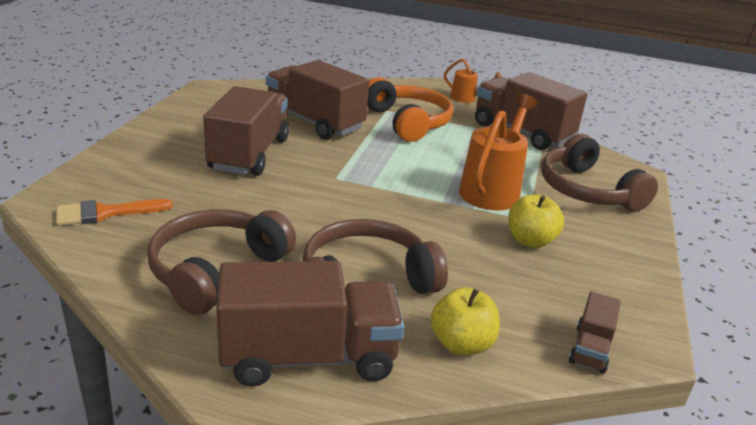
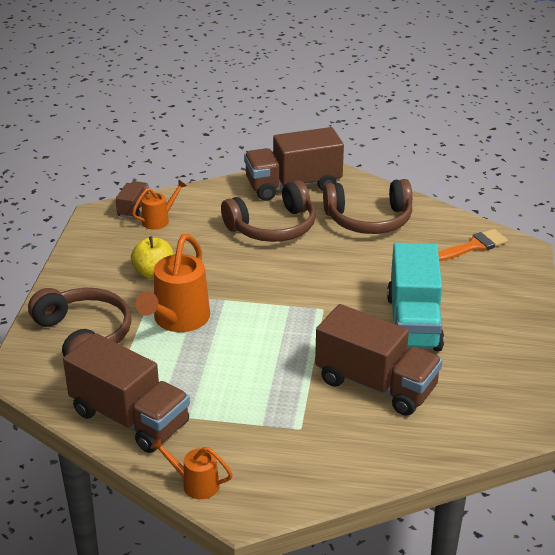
camera: 175 degrees right, 5 degrees up
(217, 271) = (369, 219): brown headphones -> brown headphones turned 60 degrees clockwise
(249, 154) = (413, 322): brown truck -> turquoise truck
(407, 122) = (271, 408): orange headphones -> none
(461, 344) = (210, 201): yellow apple -> none
(541, 319) = (159, 220): none -> orange watering can

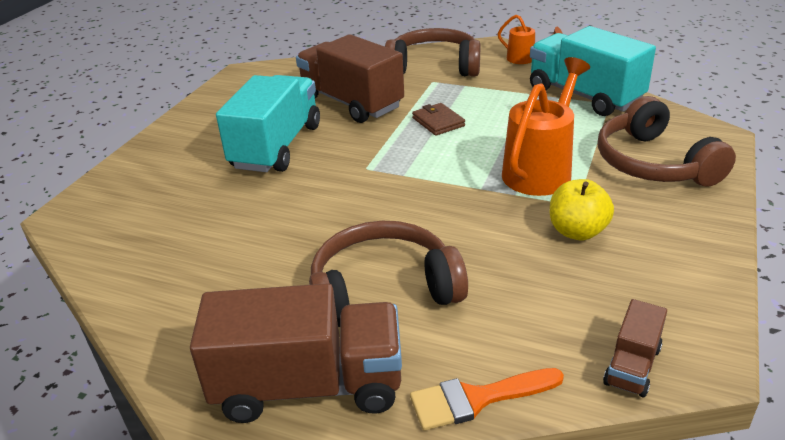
camera: 165 degrees left, 0 degrees up
(130, 418) = (584, 95): brown truck -> turquoise truck
(159, 220) = (578, 330): orange watering can -> none
(277, 366) = (438, 122): none -> brown wallet
(369, 219) = (225, 287): brown headphones -> brown headphones (434, 67)
(474, 246) = (121, 226): orange brush -> orange brush (476, 399)

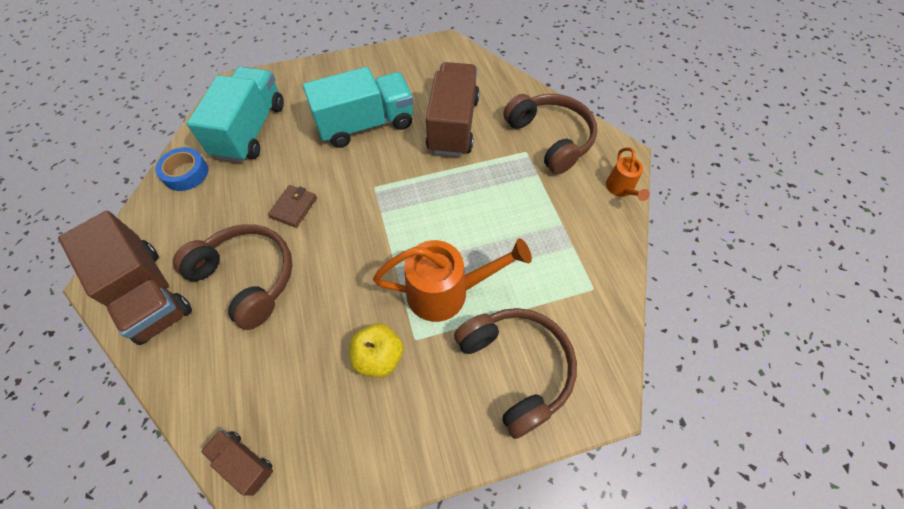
camera: 50 degrees right, 25 degrees up
(152, 295) = (186, 173): none -> blue tape
(438, 122) = (467, 190): brown wallet -> brown wallet (293, 207)
(476, 399) = (173, 384): orange brush -> none
(584, 95) = (592, 264): turquoise truck -> turquoise truck (251, 130)
(632, 366) = (244, 462): brown truck -> brown truck turned 45 degrees clockwise
(654, 163) = (516, 368): brown headphones -> brown headphones turned 120 degrees clockwise

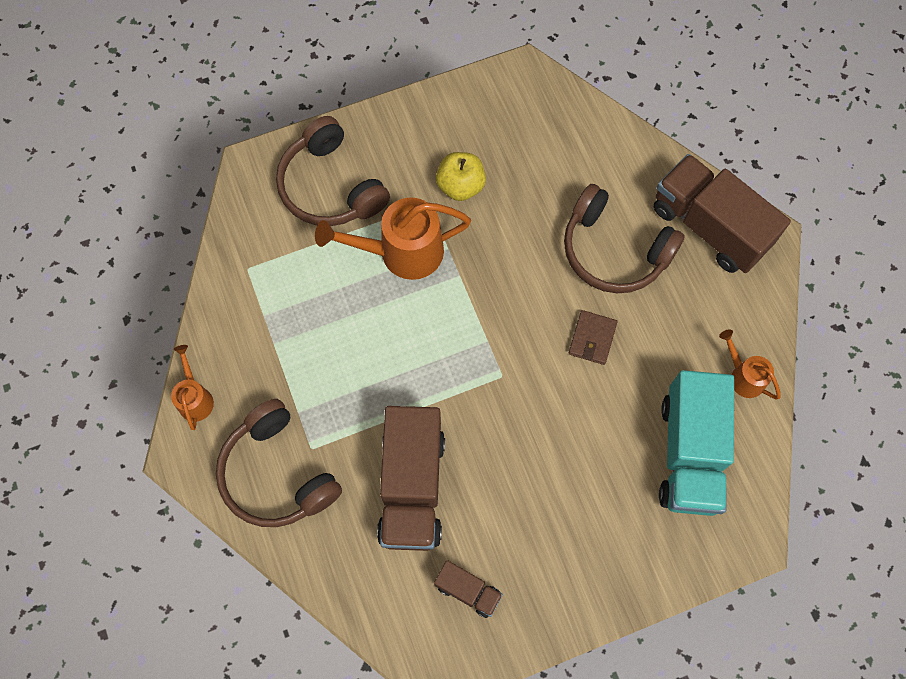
camera: 175 degrees right, 10 degrees up
(186, 173) = (743, 376): blue tape -> orange watering can
(244, 462) = (557, 98): brown truck -> brown truck (468, 591)
(366, 124) = (533, 477): turquoise truck -> none

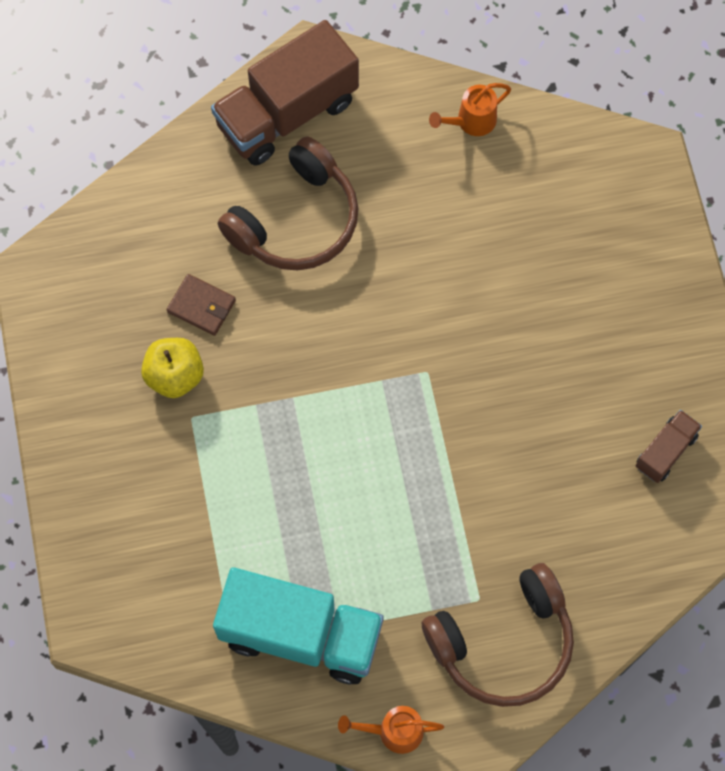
camera: 80 degrees left, 0 degrees up
(331, 186) = (141, 531): brown headphones -> none
(401, 252) = (249, 460): orange watering can -> none
(412, 487) = (541, 492): brown truck -> none
(592, 338) = (399, 266): brown wallet -> brown wallet (201, 306)
(689, 453) = (548, 195): turquoise truck -> turquoise truck (300, 634)

